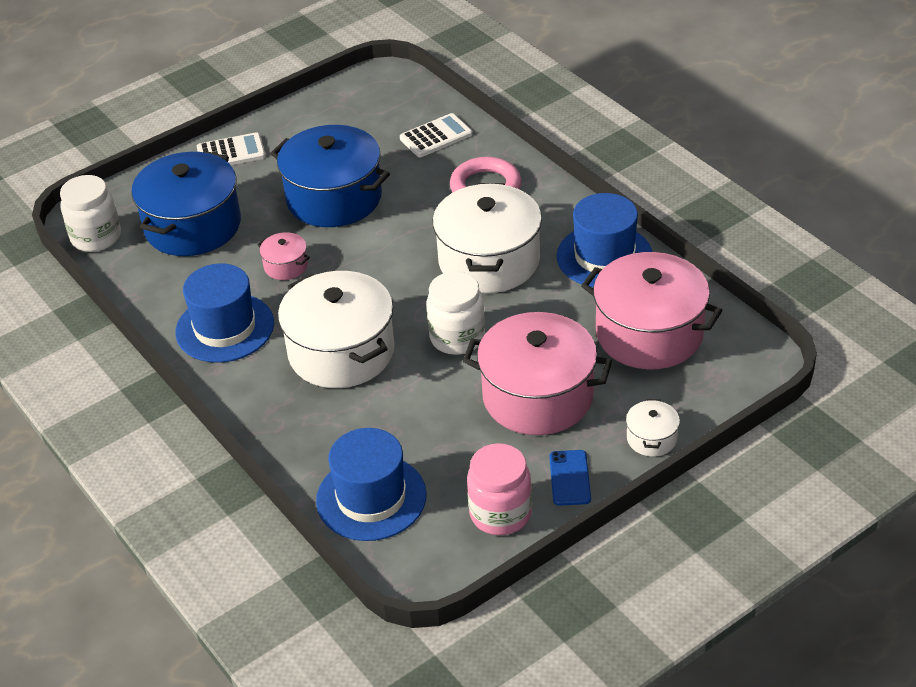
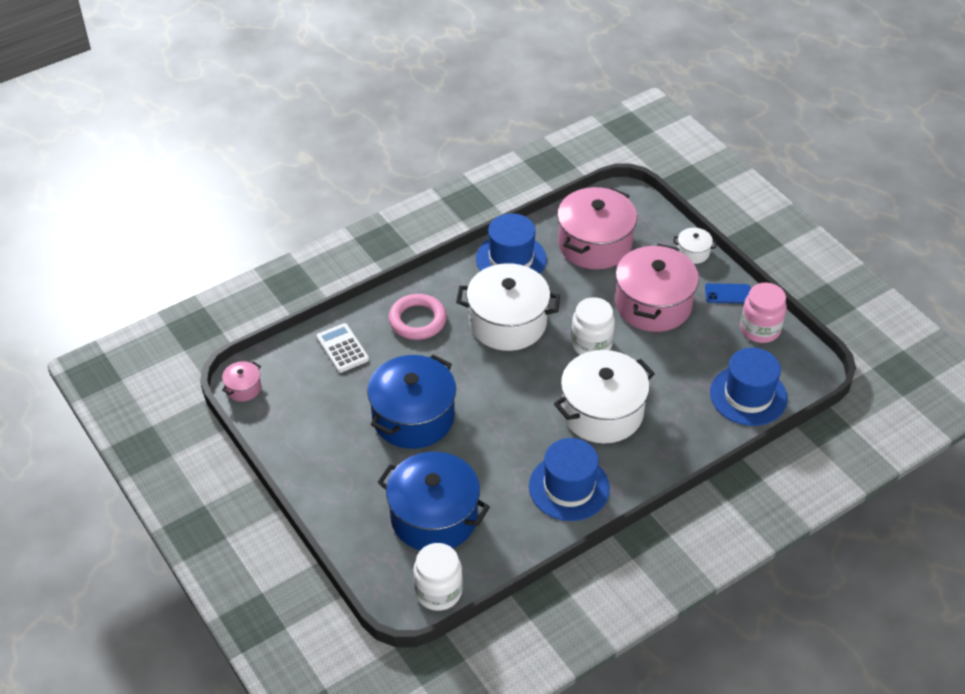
camera: 90 degrees left, 5 degrees up
(231, 153) = (332, 493): white calculator -> none
(286, 266) = (497, 448): pink pot -> pink pot (243, 388)

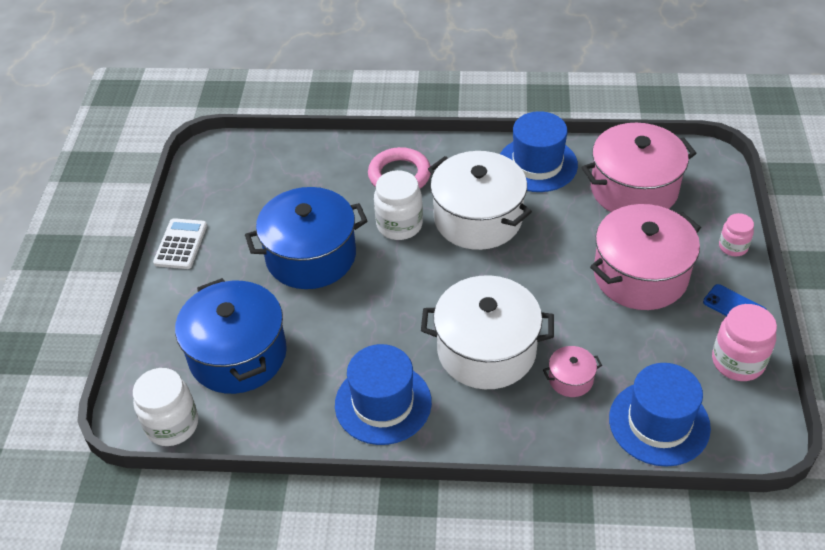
camera: 40 degrees right, 0 degrees up
(243, 388) = (205, 158): pink pot -> pink pot (570, 379)
(342, 348) = (313, 166): white calculator -> white calculator (181, 244)
(591, 344) = (539, 280): white jar -> white jar (399, 225)
(693, 252) = (733, 247): white pot -> pink jar

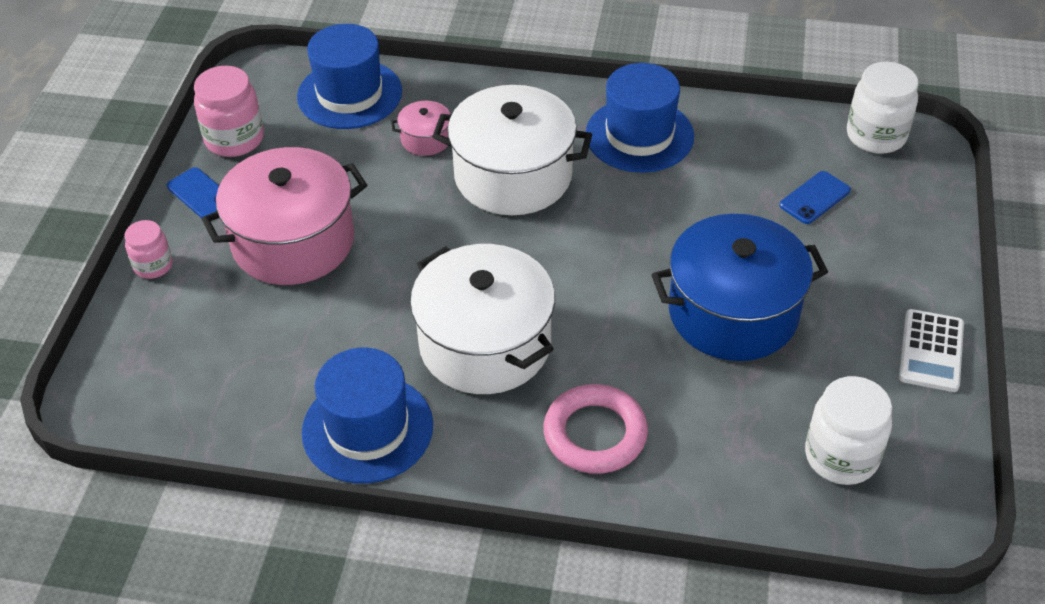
camera: 175 degrees left, 0 degrees up
(238, 355) = (815, 198): blue pot -> blue phone
(399, 225) = (602, 346): white jar -> white jar (841, 456)
(634, 189) = (239, 366): pink pot -> none

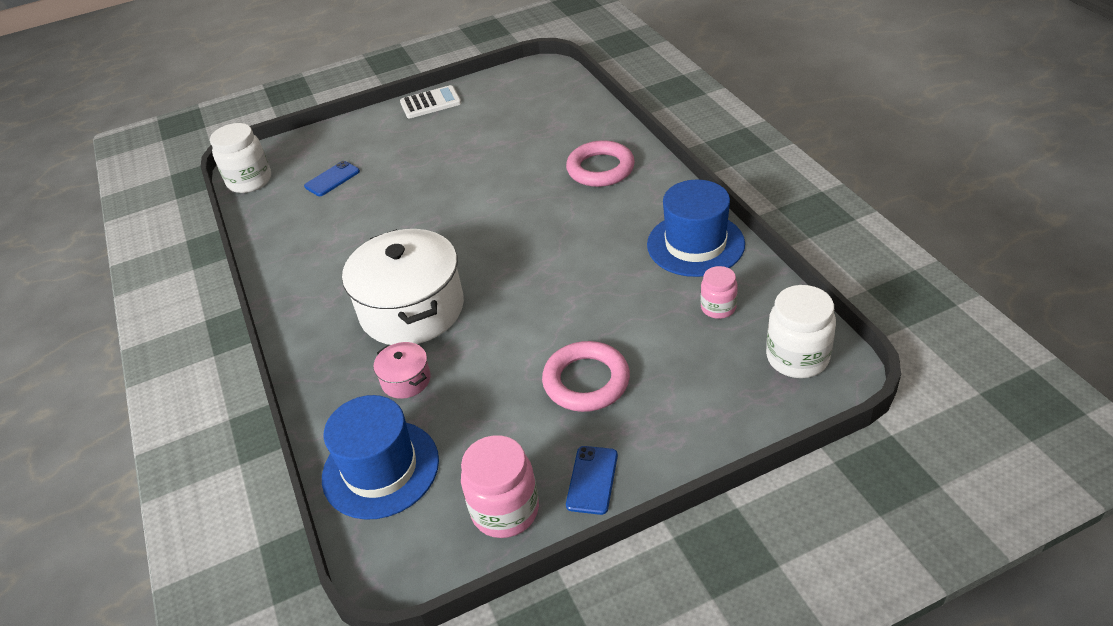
camera: 120 degrees left, 5 degrees down
(153, 266) = (694, 447): pink jar -> pink jar (718, 308)
(293, 241) = (586, 381): pink pot -> pink ring
(485, 344) = (581, 237): white pot -> none
(639, 135) = (318, 273): blue hat -> none
(733, 312) = (461, 166): blue pot -> none
(815, 198) = (332, 179): blue phone -> blue phone turned 60 degrees counterclockwise
(841, 456) = (530, 100): white jar -> white jar (797, 358)

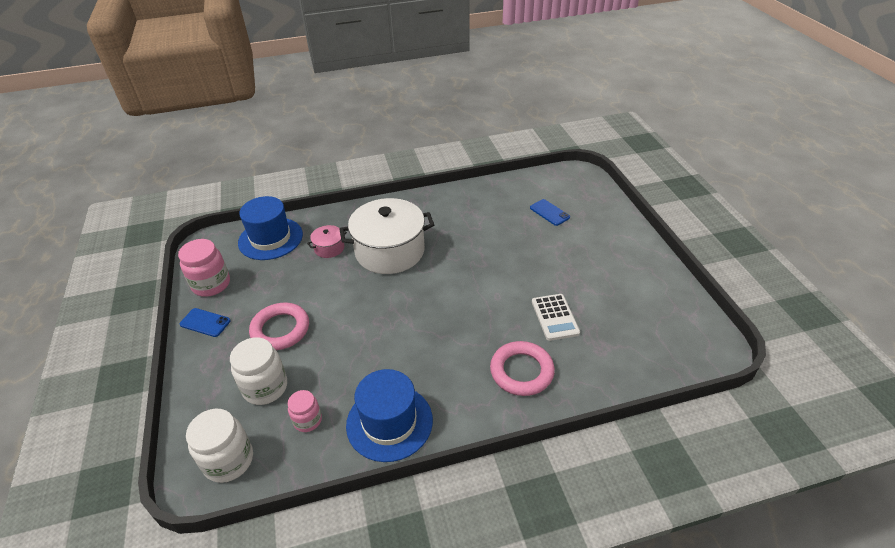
camera: 95 degrees right, 0 degrees up
(250, 181) = (557, 176): white jar -> white jar (265, 387)
(430, 103) = (653, 265): white calculator -> white calculator (555, 317)

